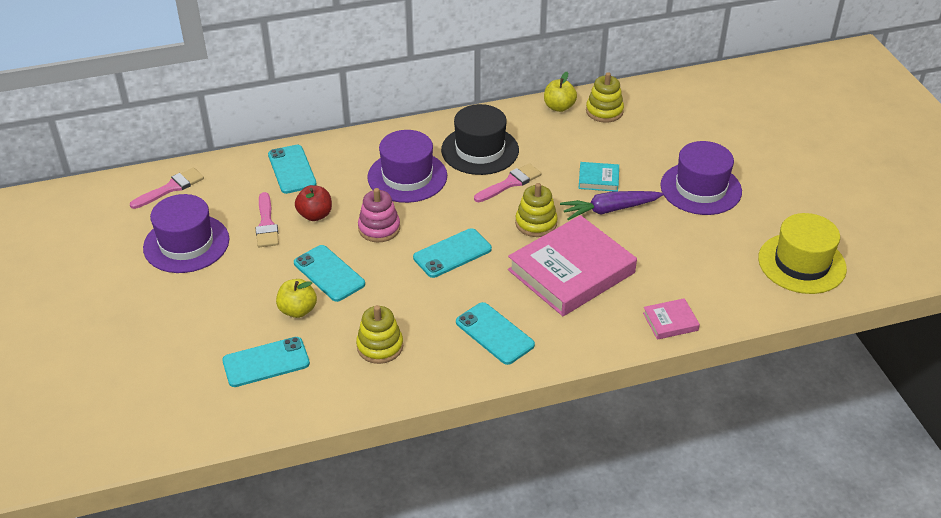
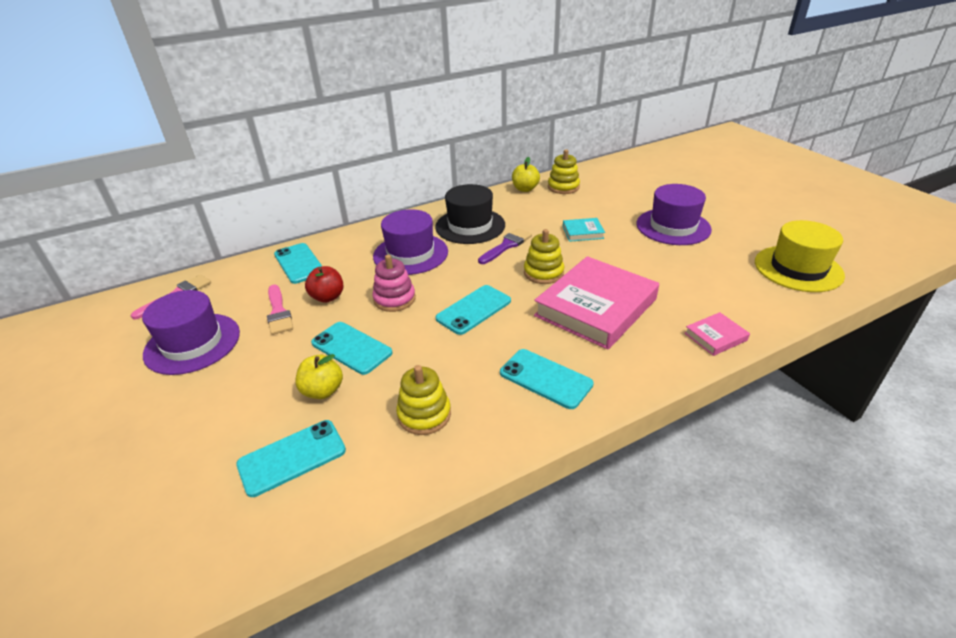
camera: 10 degrees left, 5 degrees down
(510, 183) = (506, 245): pink brush -> purple brush
(609, 210) = (604, 253): purple carrot -> none

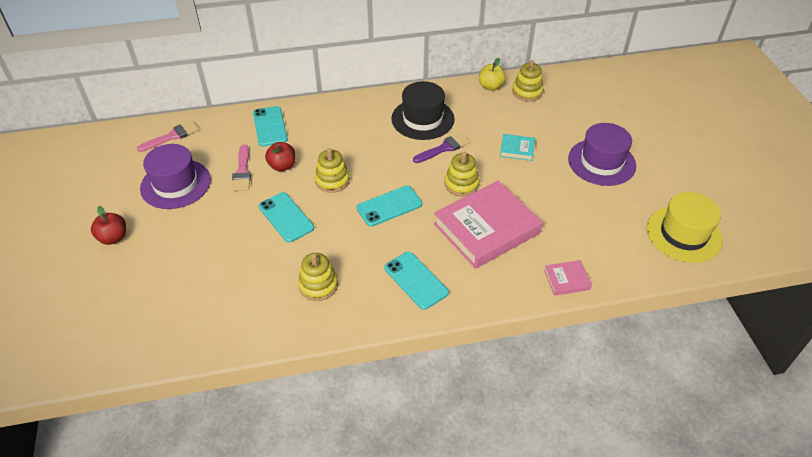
camera: 15 degrees right, 10 degrees up
(111, 425) = (113, 238): none -> red apple
(292, 457) = (222, 293): turquoise phone -> none
(323, 391) = (255, 248): yellow apple -> none
(394, 299) = (332, 181): pink stacking toy -> yellow stacking toy
(410, 254) = (361, 138): purple hat -> none

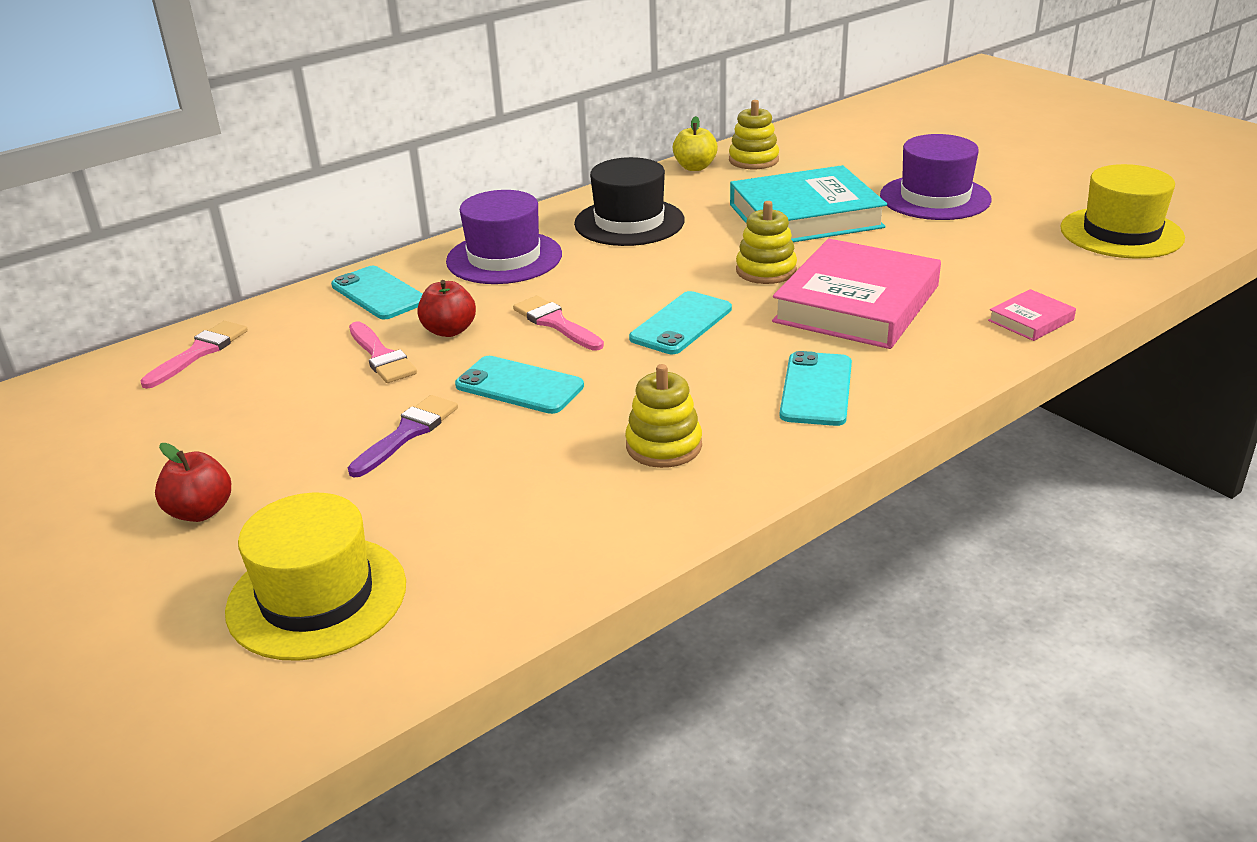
camera: 25 degrees left, 15 degrees down
(124, 307) = (317, 597): none -> yellow hat
(175, 184) = (265, 406): purple hat -> purple hat (504, 258)
(332, 181) = (555, 323): yellow stacking toy -> pink brush
(416, 280) = (816, 389): turquoise phone -> turquoise phone turned 75 degrees clockwise
(444, 148) = (697, 242): purple brush -> purple brush (408, 433)
(517, 149) = (805, 216): turquoise book -> turquoise book, size x2.29

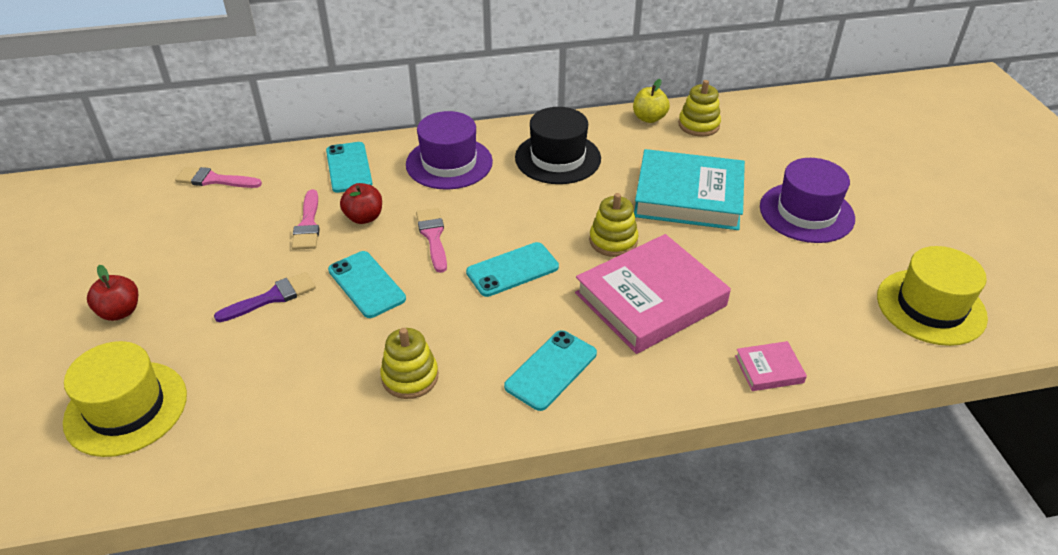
camera: 25 degrees right, 10 degrees up
(199, 352) = (214, 180): pink brush -> pink brush turned 135 degrees counterclockwise

